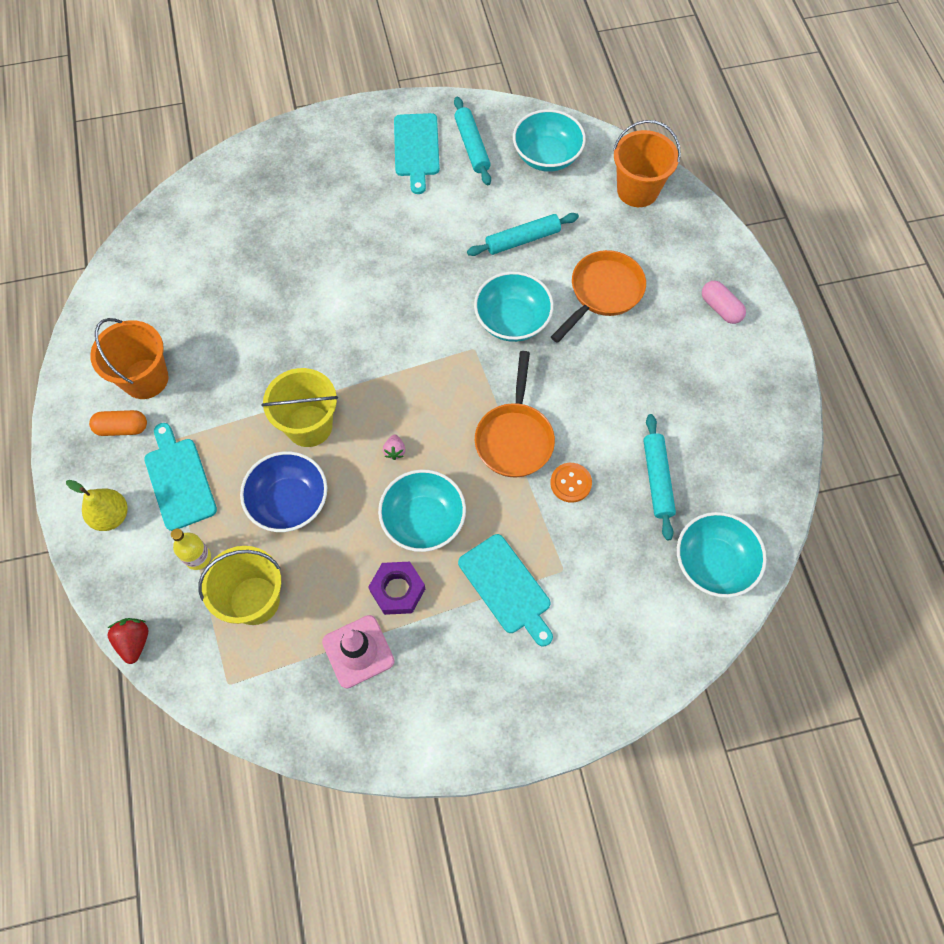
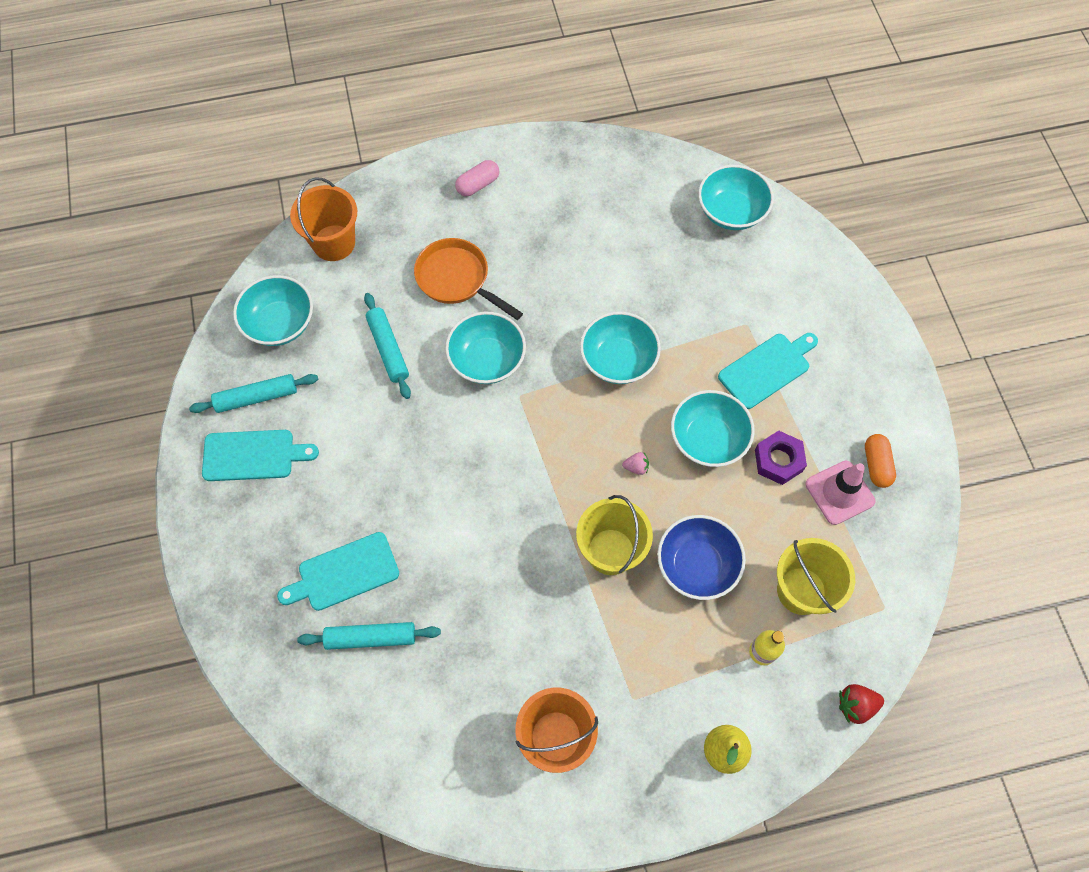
camera: 90 degrees left, 0 degrees up
(122, 428) = (619, 755): orange capsule -> orange capsule (876, 465)
(179, 480) = (678, 682): turquoise cutting board -> turquoise cutting board (344, 573)
(514, 437) = (618, 360): orange pan -> turquoise bowl
(570, 483) = (663, 315): orange button -> none
(657, 479) = (655, 247): turquoise rolling pin -> turquoise rolling pin (371, 638)

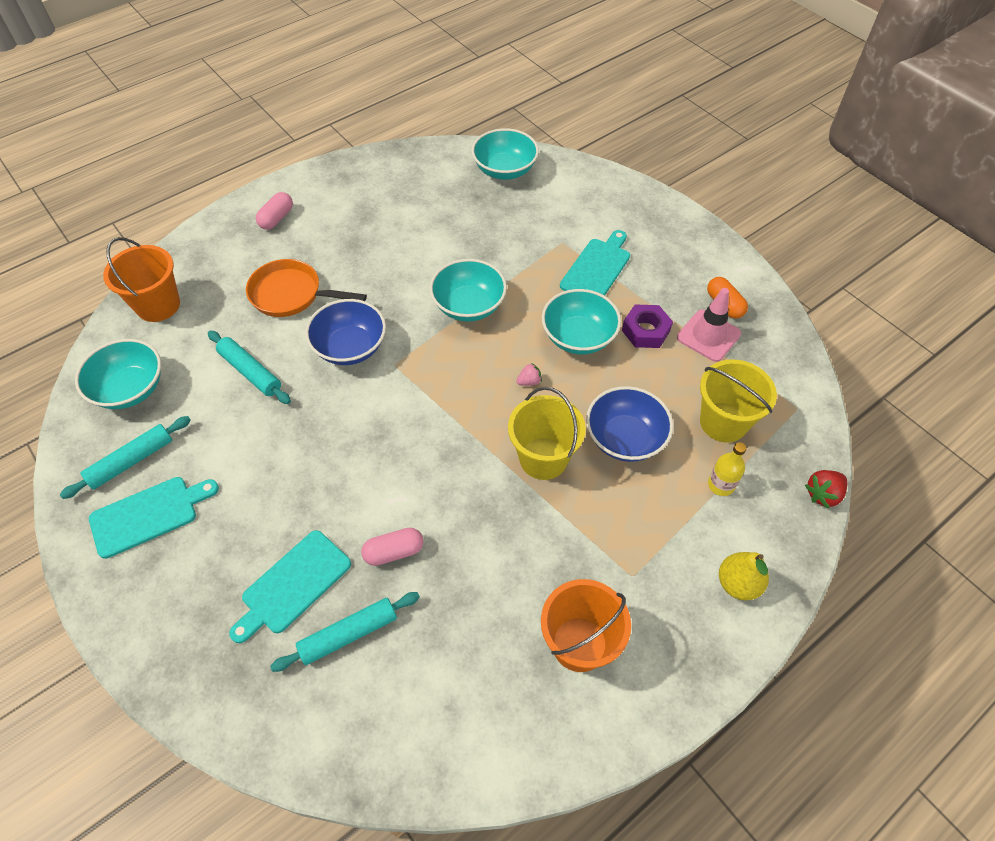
camera: 25 degrees left, 10 degrees down
(438, 581) = (394, 552): none -> pink capsule
(487, 360) = (350, 347): turquoise bowl -> blue bowl

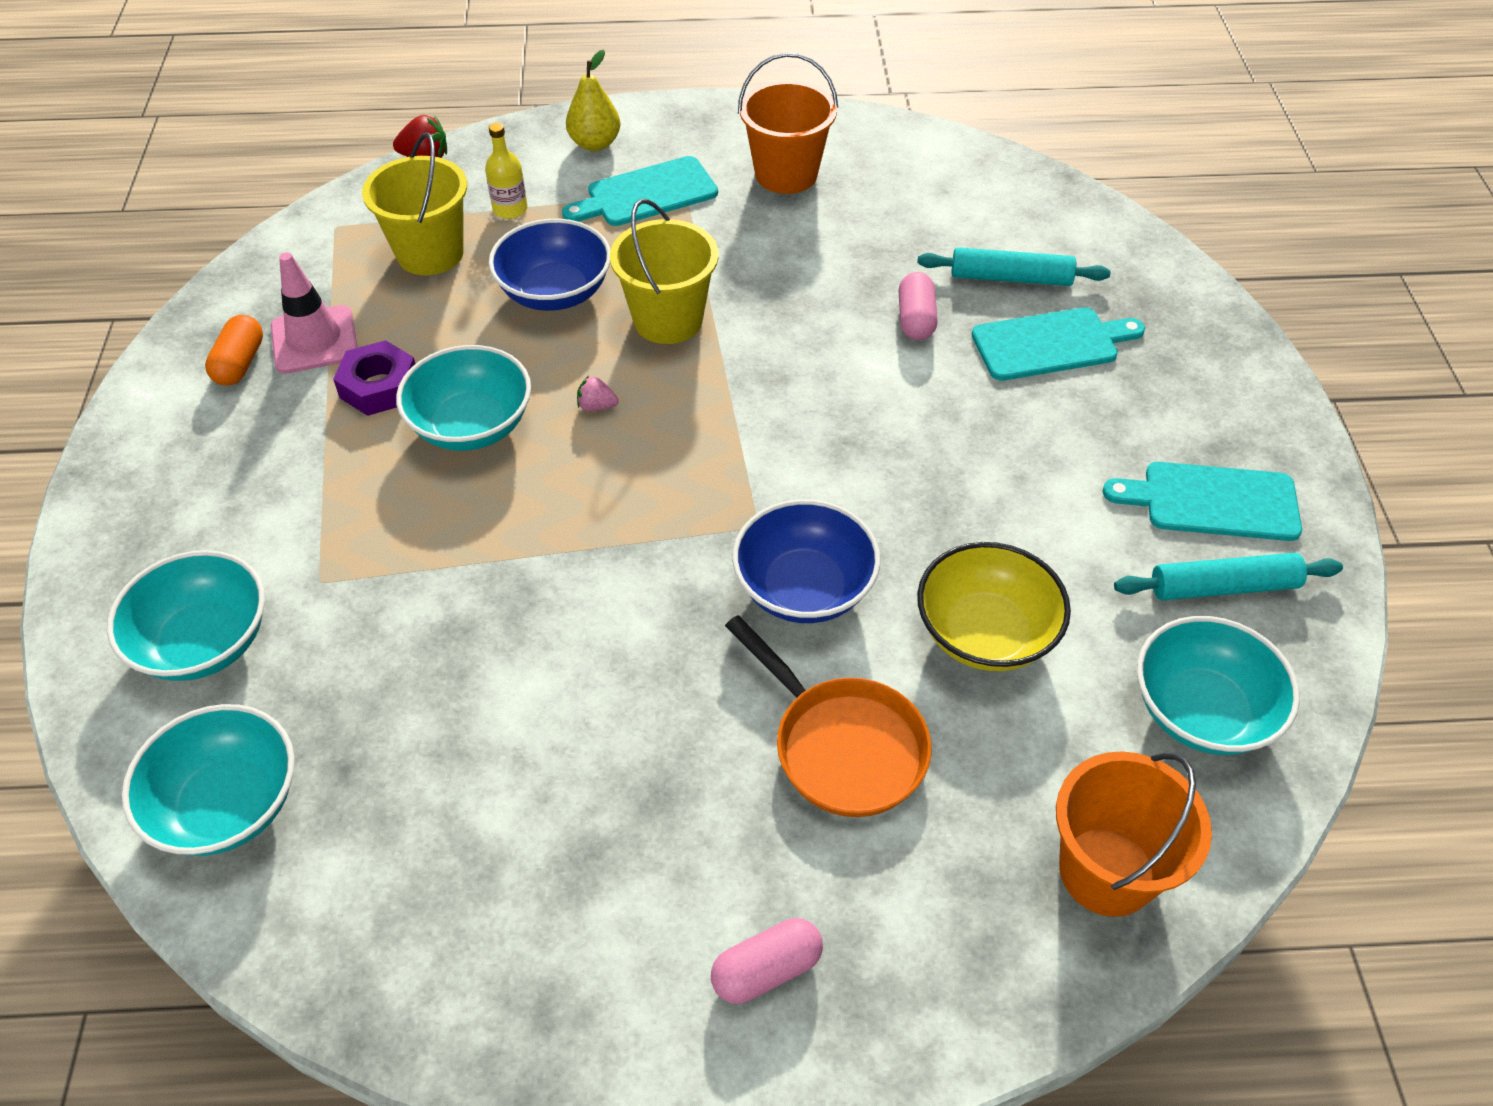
camera: 145 degrees left, 5 degrees down
(250, 372) = (985, 633): turquoise rolling pin -> yellow bowl
(394, 552) = (915, 319): pink capsule -> pink capsule turned 75 degrees clockwise
(469, 306) = (571, 555): turquoise bowl -> turquoise bowl (204, 642)
(597, 268) = (325, 507): turquoise cutting board -> turquoise cutting board (646, 194)

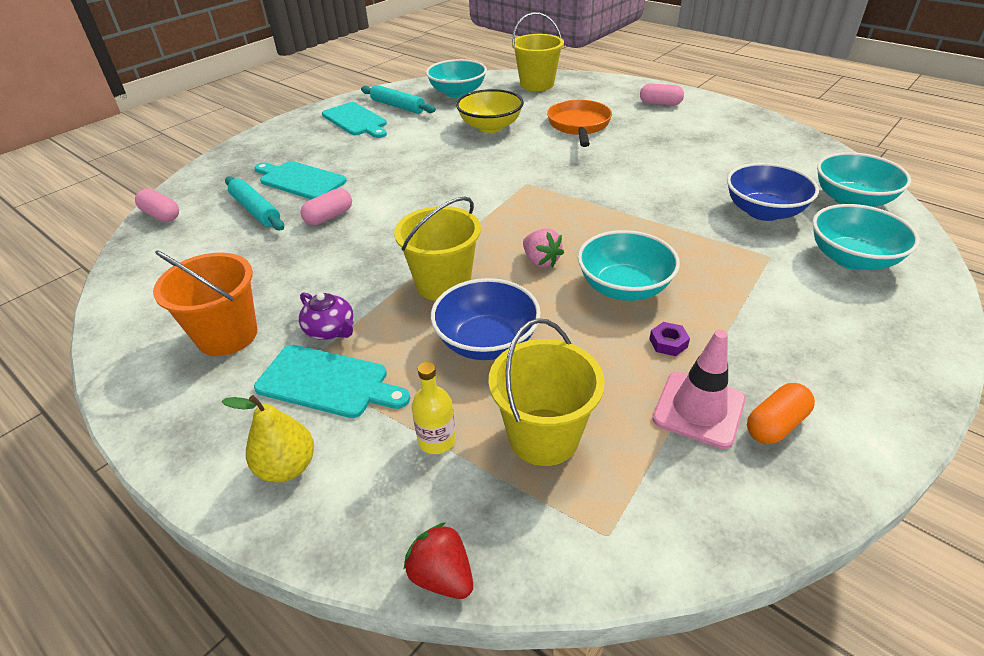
camera: 135 degrees left, 10 degrees down
(379, 387) = (668, 343): purple nut -> purple nut, size x0.56
(597, 406) = (541, 261): pink strawberry -> pink strawberry, size x1.54
(708, 225) = (330, 330): none -> purple teapot
(804, 588) = (535, 160): blue bowl -> blue bowl (763, 211)
(1091, 214) = (161, 215): none -> pink capsule
(1107, 871) = (537, 84): orange bucket -> yellow bucket

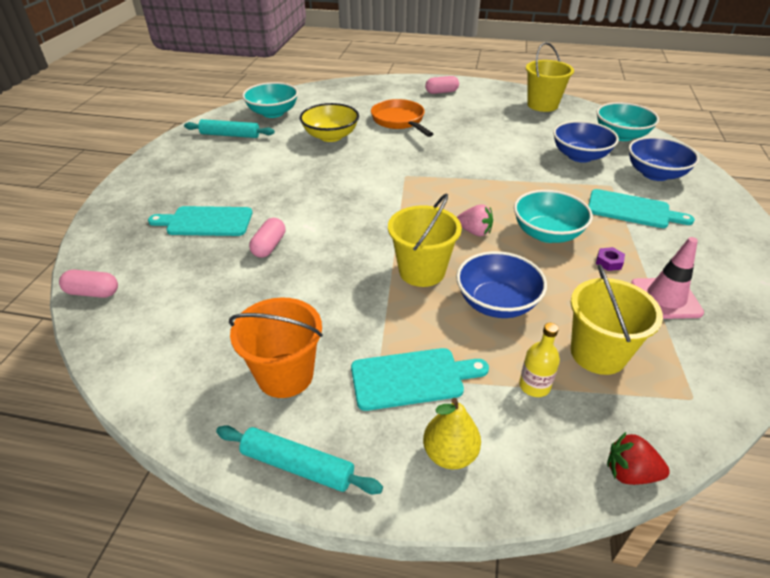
camera: 30 degrees left, 0 degrees up
(255, 210) = (191, 260): turquoise rolling pin -> turquoise rolling pin (297, 466)
(330, 330) = (371, 337): purple teapot -> none
(356, 120) = (203, 156): turquoise cutting board -> turquoise cutting board (632, 210)
(537, 84) = (333, 93): yellow bucket -> yellow bucket (542, 105)
(775, 424) = (711, 291): orange capsule -> none
(852, 259) = (655, 174): turquoise bowl -> blue bowl

